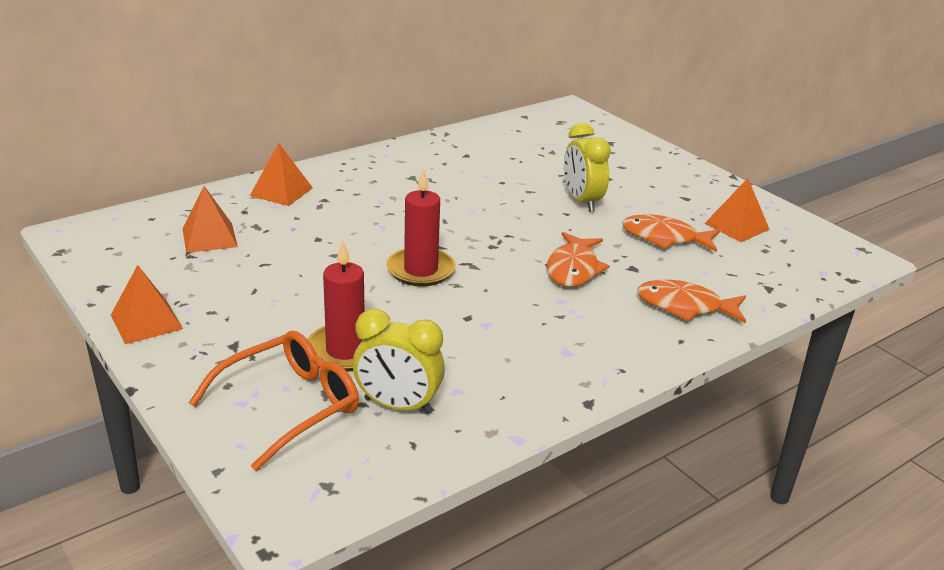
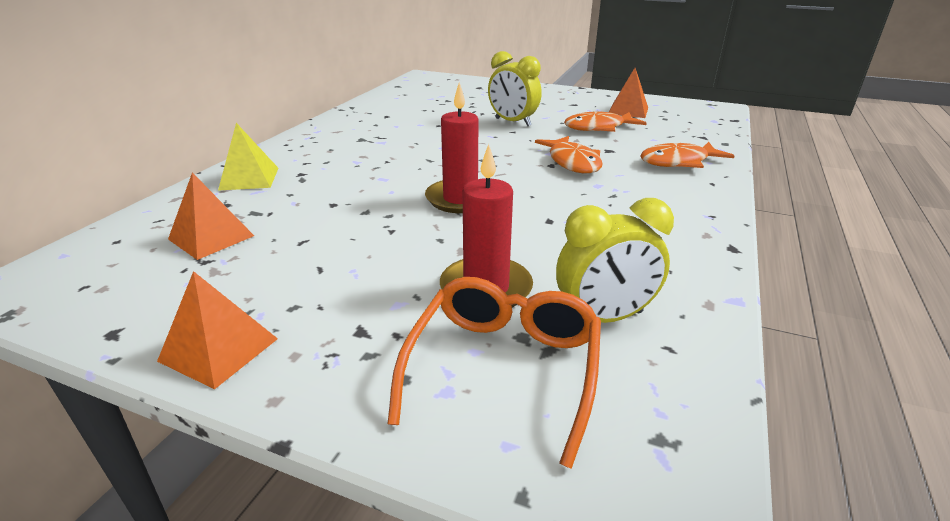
camera: 30 degrees left, 0 degrees up
(281, 191) = (249, 178): orange pyramid -> yellow pyramid

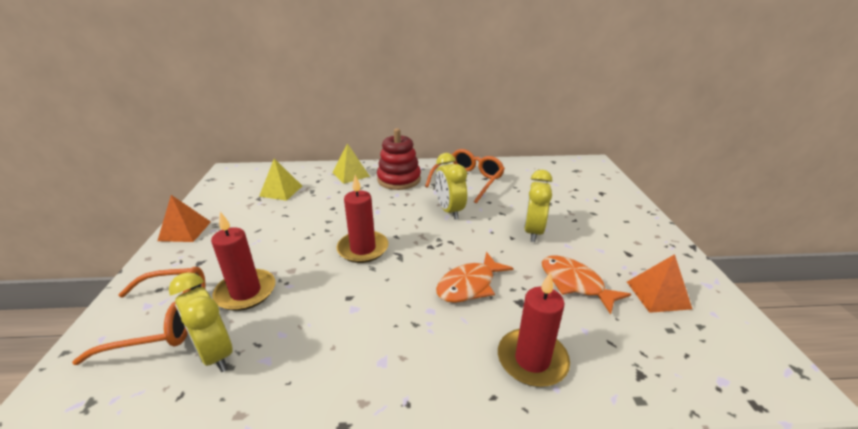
camera: 65 degrees right, 0 degrees up
(211, 237) = (281, 191): orange pyramid -> yellow pyramid
(319, 153) = (399, 179): none -> red stacking toy
(381, 123) = (468, 181): none -> orange glasses
(433, 144) = (449, 211): none -> yellow clock
(678, 162) = (532, 360): orange fish -> red candle

